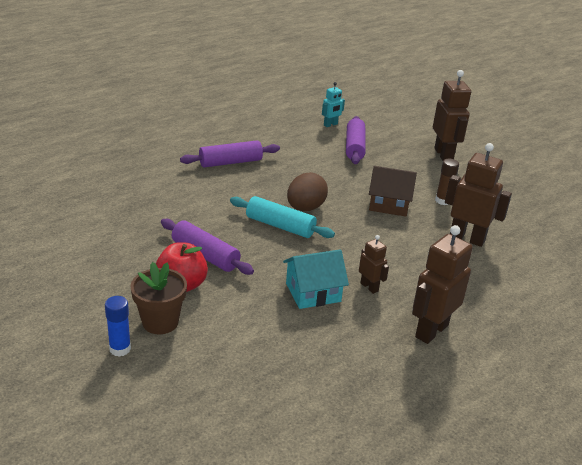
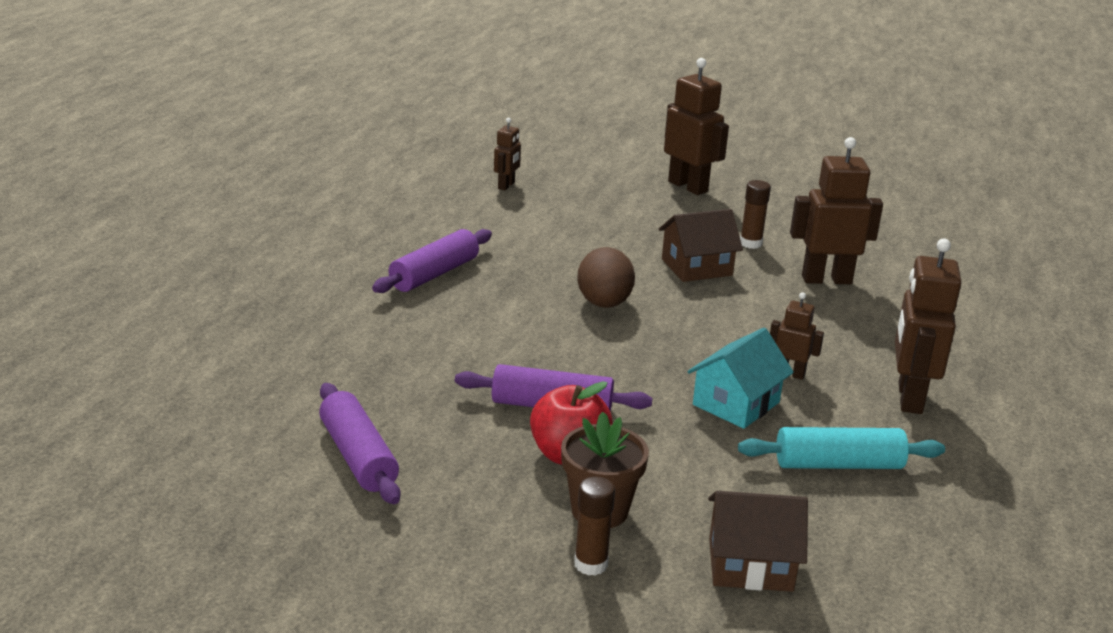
camera: 30 degrees left, 5 degrees down
(120, 349) = (591, 564): blue glue stick -> brown glue stick
(205, 388) = (750, 564): none -> brown house
(280, 226) = (600, 336): turquoise rolling pin -> turquoise rolling pin (838, 464)
(330, 125) = (506, 186): turquoise robot -> brown robot
(354, 147) = (571, 207): purple rolling pin -> purple rolling pin (358, 456)

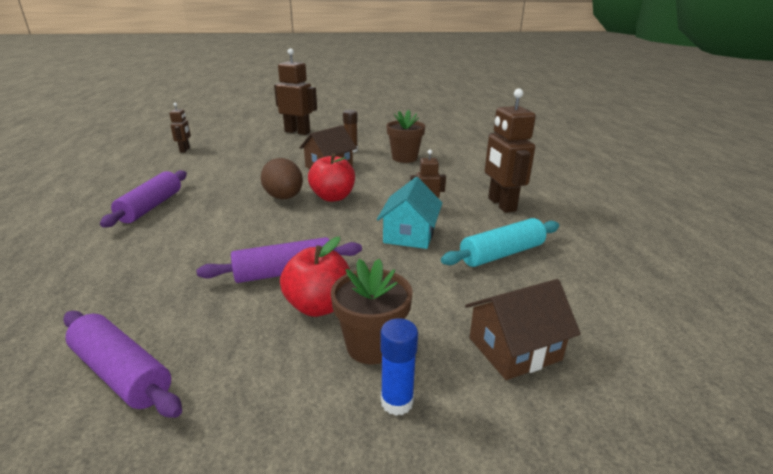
camera: 25 degrees left, 0 degrees up
(591, 564) = (397, 402): brown glue stick -> blue glue stick
(670, 320) = (333, 197): none -> red apple
(826, 279) = (404, 158): brown robot -> brown flower pot

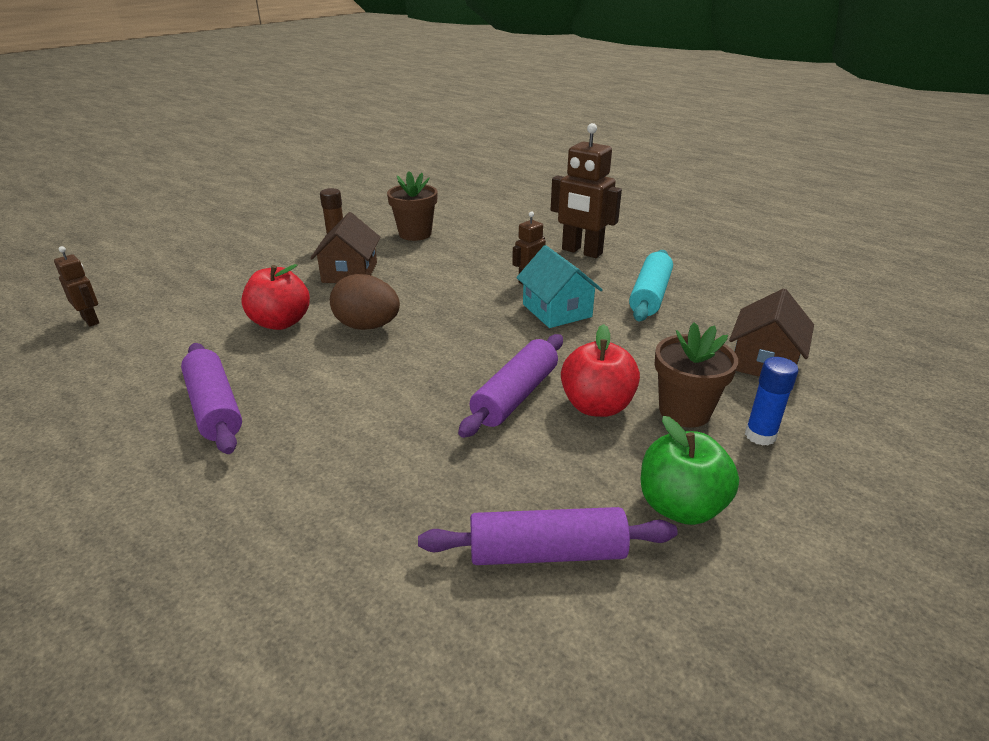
camera: 40 degrees left, 5 degrees up
(240, 407) = (680, 506): none -> green apple
(297, 132) = (219, 241): brown robot -> none
(333, 197) = (420, 304): red apple -> red apple (281, 322)

